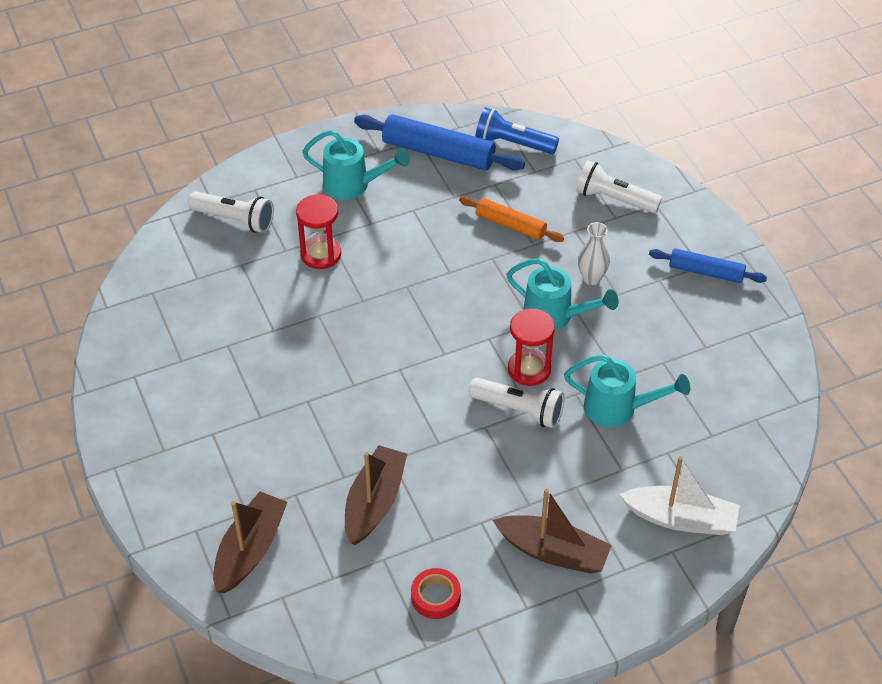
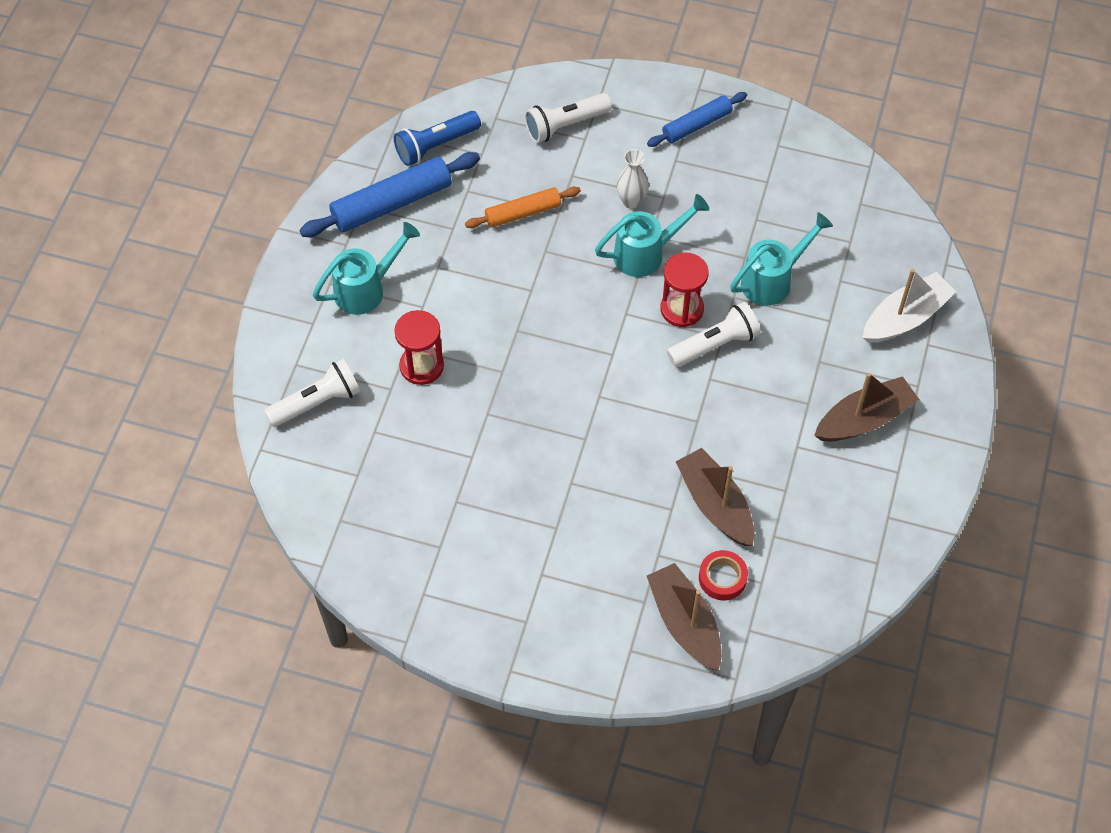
camera: 50 degrees left, 10 degrees up
(435, 597) = (838, 524): red tape -> red tape (722, 578)

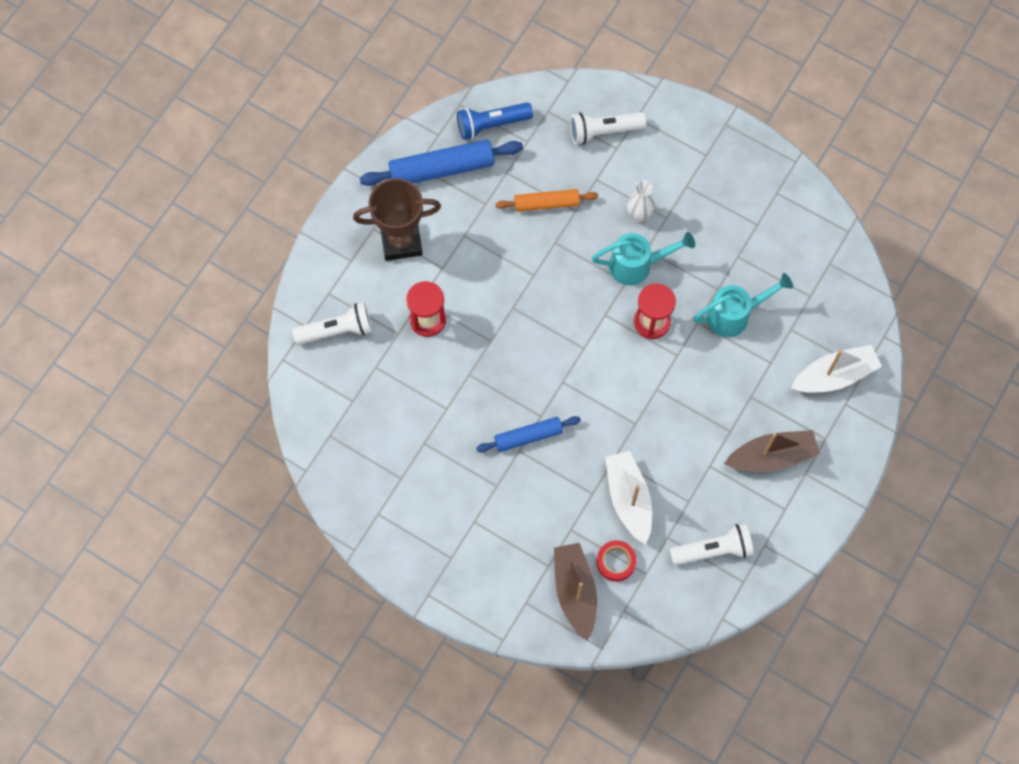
camera: 15 degrees right, 10 degrees up
(366, 289) = (401, 241): turquoise watering can -> brown trophy
(697, 125) = (714, 158): blue rolling pin -> blue rolling pin (528, 437)
(715, 344) = (669, 360): white flashlight -> white flashlight (713, 550)
(715, 504) = (628, 499): brown boat -> white boat

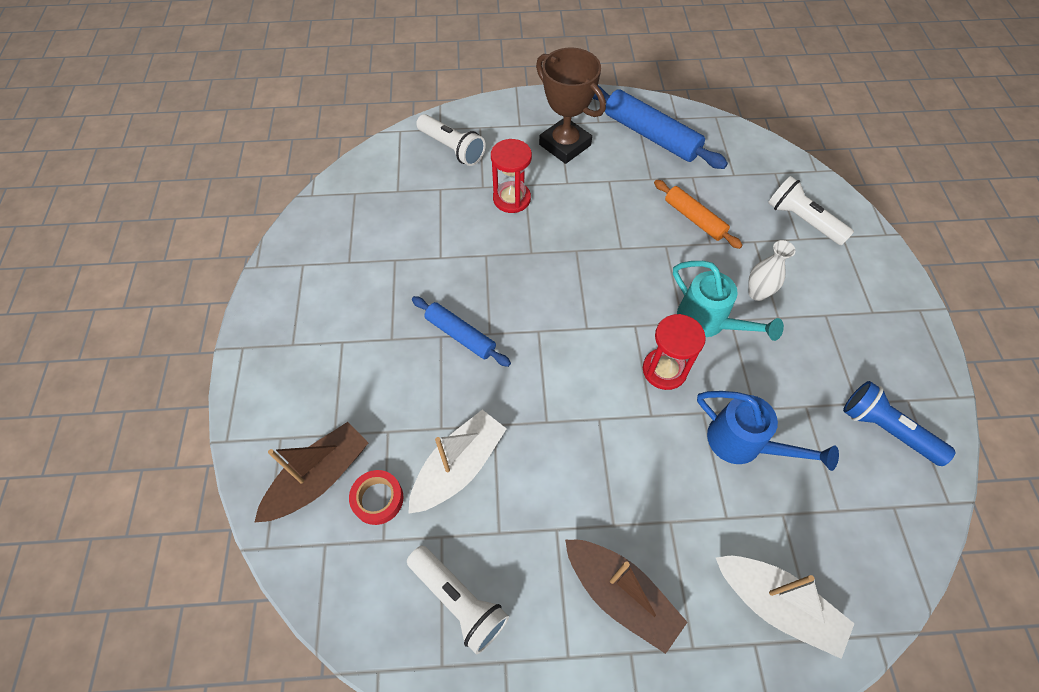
camera: 55 degrees right, 10 degrees down
(491, 125) = (721, 144): blue flashlight -> blue flashlight (886, 429)
(734, 315) = (743, 443): turquoise watering can -> blue watering can

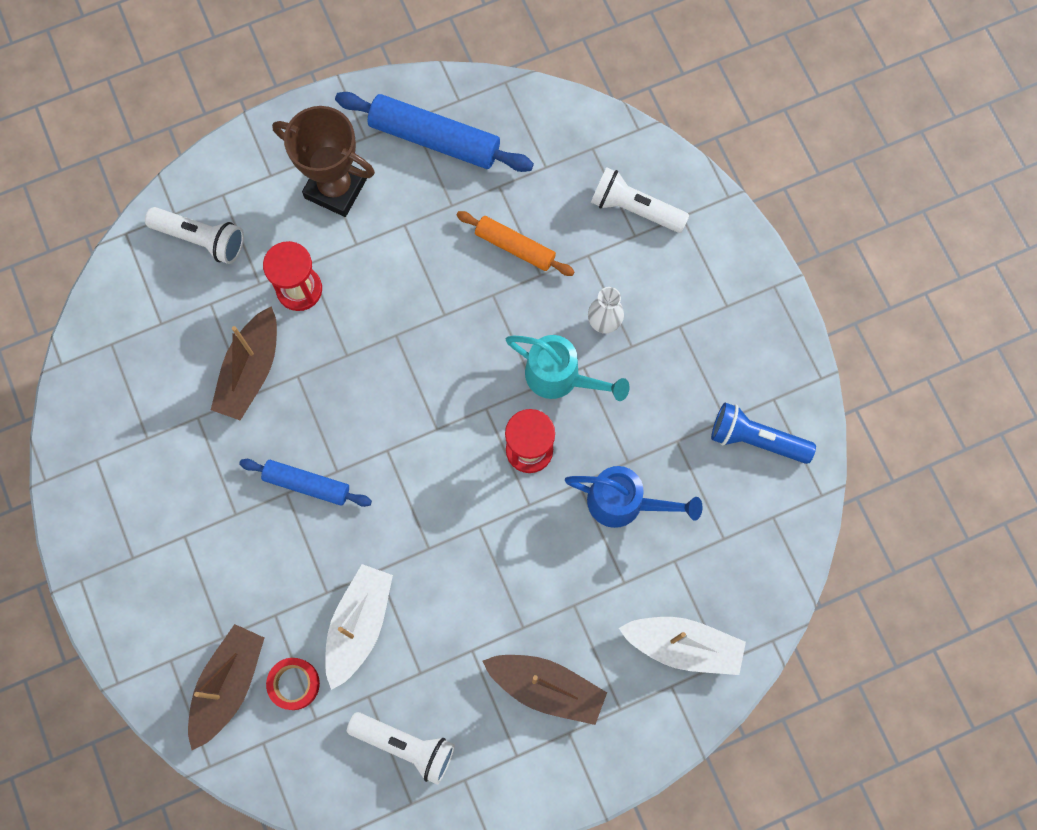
camera: 20 degrees left, 15 degrees up
(450, 241) = (250, 371): none -> brown boat

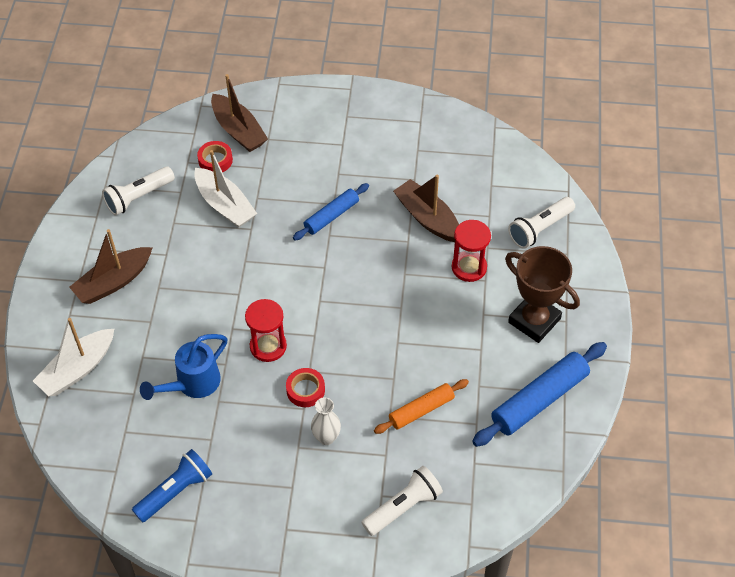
camera: 120 degrees right, 20 degrees down
(336, 188) = (534, 321): brown trophy -> brown trophy turned 75 degrees clockwise
(560, 377) = (305, 390): turquoise watering can -> red tape

